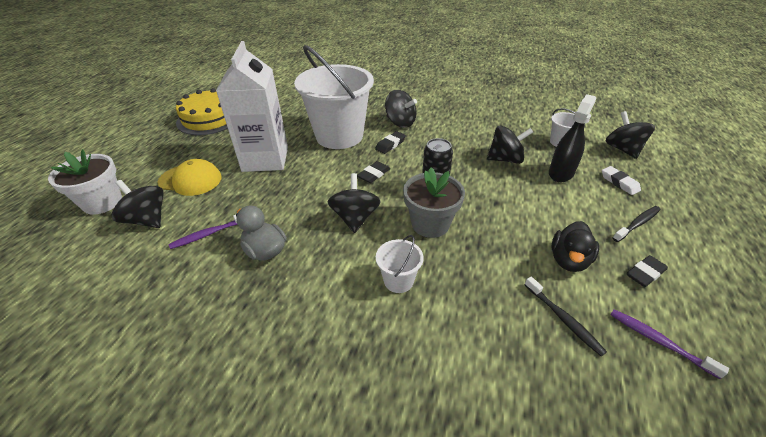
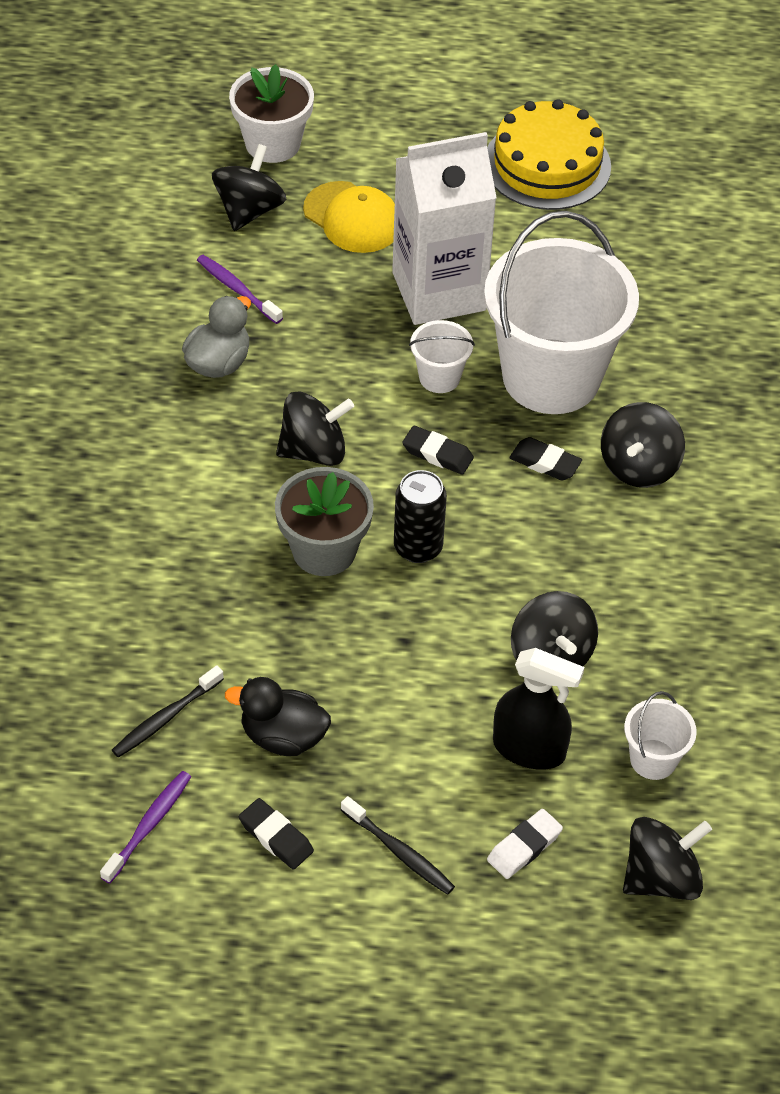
camera: 75 degrees right, 10 degrees up
(190, 180) = (352, 218): yellow cap -> yellow cap turned 45 degrees counterclockwise
(398, 280) = (196, 525): white bucket -> white bucket (439, 377)

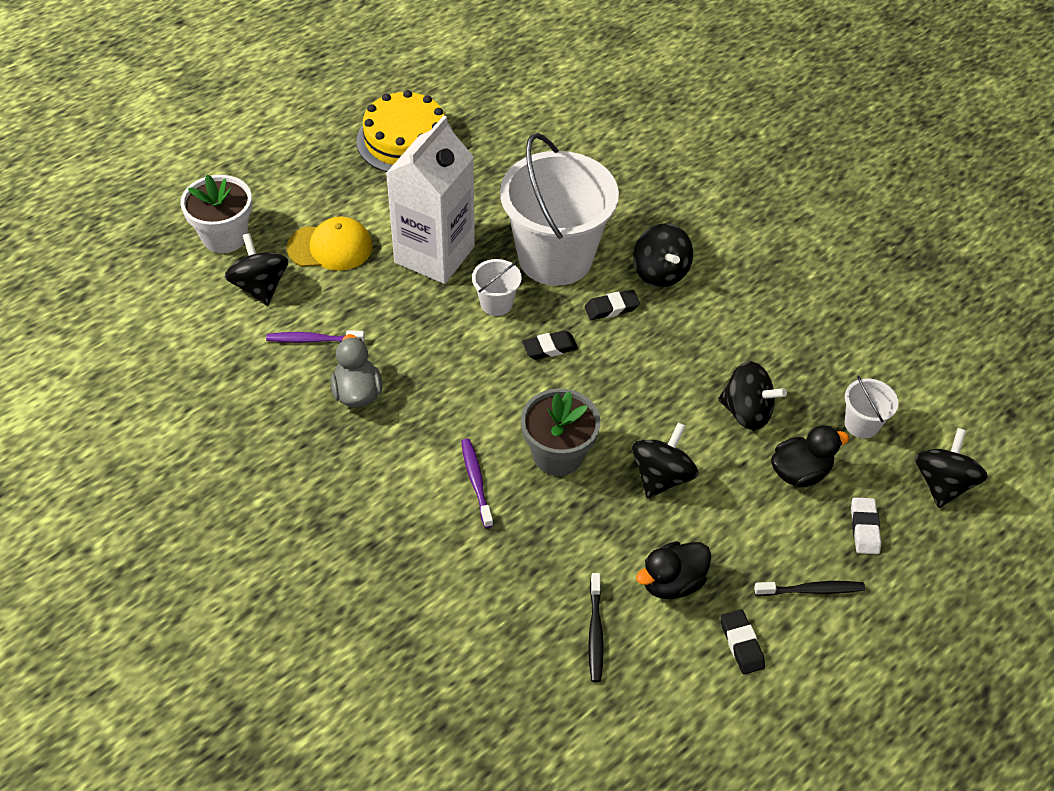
camera: 45 degrees left, 0 degrees up
(149, 825) = (667, 705): purple toothbrush -> purple toothbrush (476, 481)
(276, 837) = (741, 644): black eraser -> black eraser turned 75 degrees clockwise
(314, 451) = (479, 401): black spinning top -> black spinning top (661, 476)
(418, 547) = (606, 409): black can -> none
(529, 749) = (800, 472): black spray bottle -> black duck

